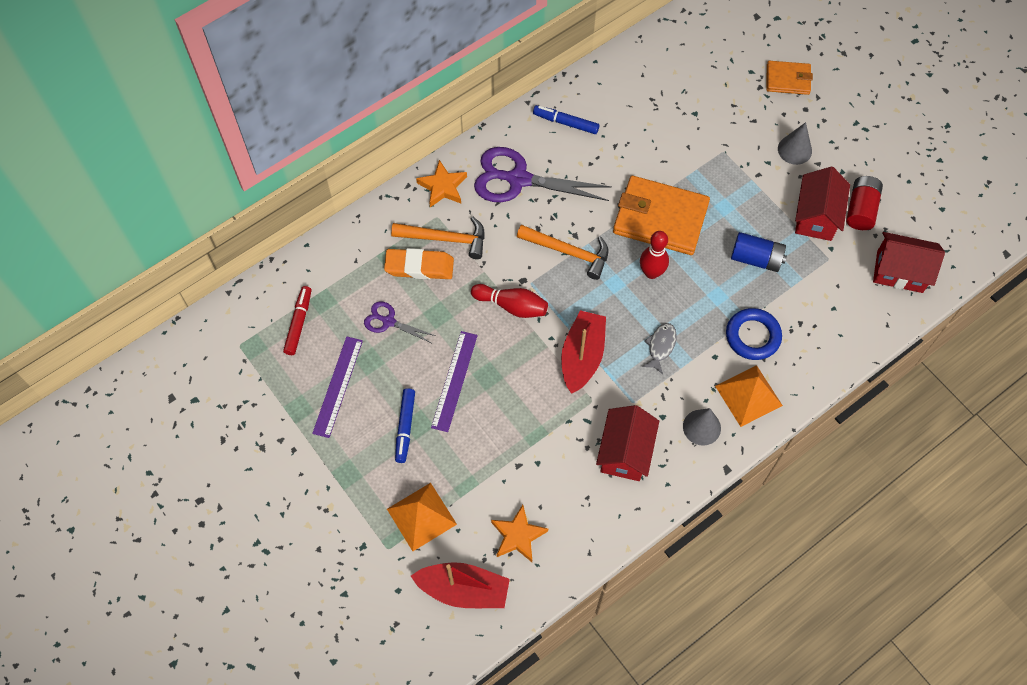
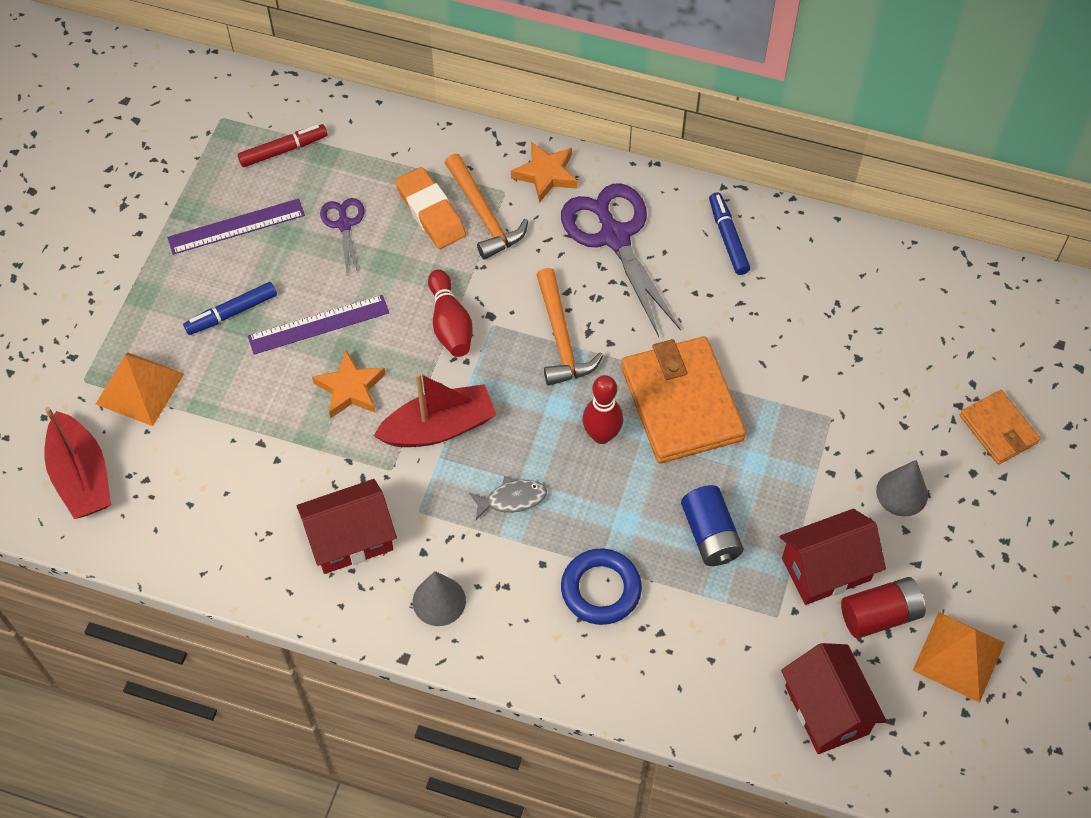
camera: 55 degrees right, 5 degrees down
(518, 536) = (177, 491): orange star -> orange star (350, 388)
(748, 395) = (517, 628): orange pyramid -> orange pyramid (958, 656)

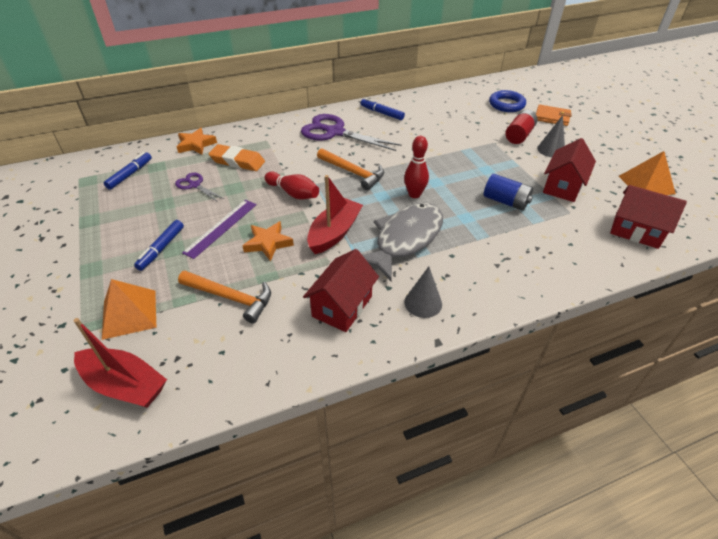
camera: 40 degrees left, 15 degrees down
(236, 226) = (129, 213): purple ruler -> none
(283, 150) = (130, 174): red marker -> blue marker
(483, 215) = (265, 151): orange hammer -> orange hammer (231, 298)
(512, 499) = (405, 239): grey fish -> grey fish, size x2.32
(546, 174) = (280, 128): orange star -> orange star (196, 144)
(601, 589) = (490, 248): blue ring -> blue ring (506, 104)
(681, 403) = (433, 167): orange wallet -> none
(880, 615) = (602, 189): red battery -> red battery (519, 135)

